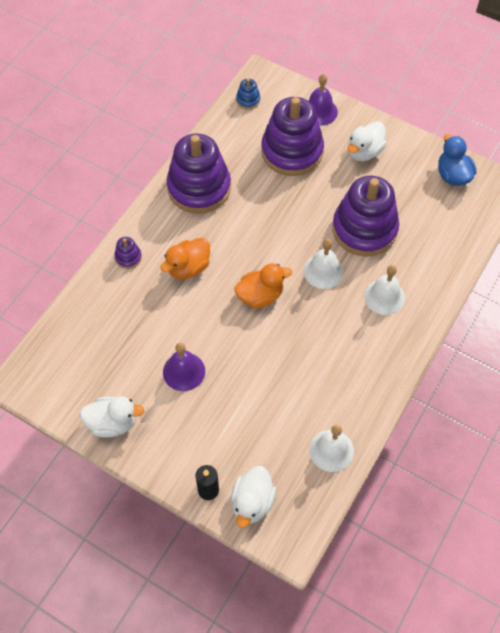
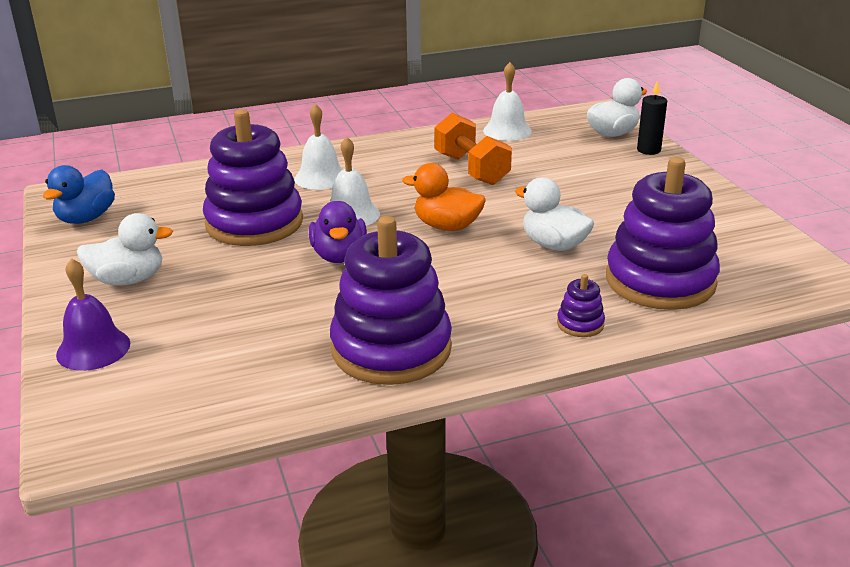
camera: 140 degrees left, 30 degrees down
(112, 423) = (719, 212): white duck -> white duck (554, 245)
(184, 371) = (601, 213): purple bell -> none
(188, 268) = (506, 280): orange duck -> none
(248, 100) = (157, 421): blue stacking toy -> none
(289, 232) = (339, 256): none -> purple duck
(292, 151) = (208, 324): purple stacking toy -> purple stacking toy (660, 281)
(305, 372) = (471, 169): none -> orange dumbbell

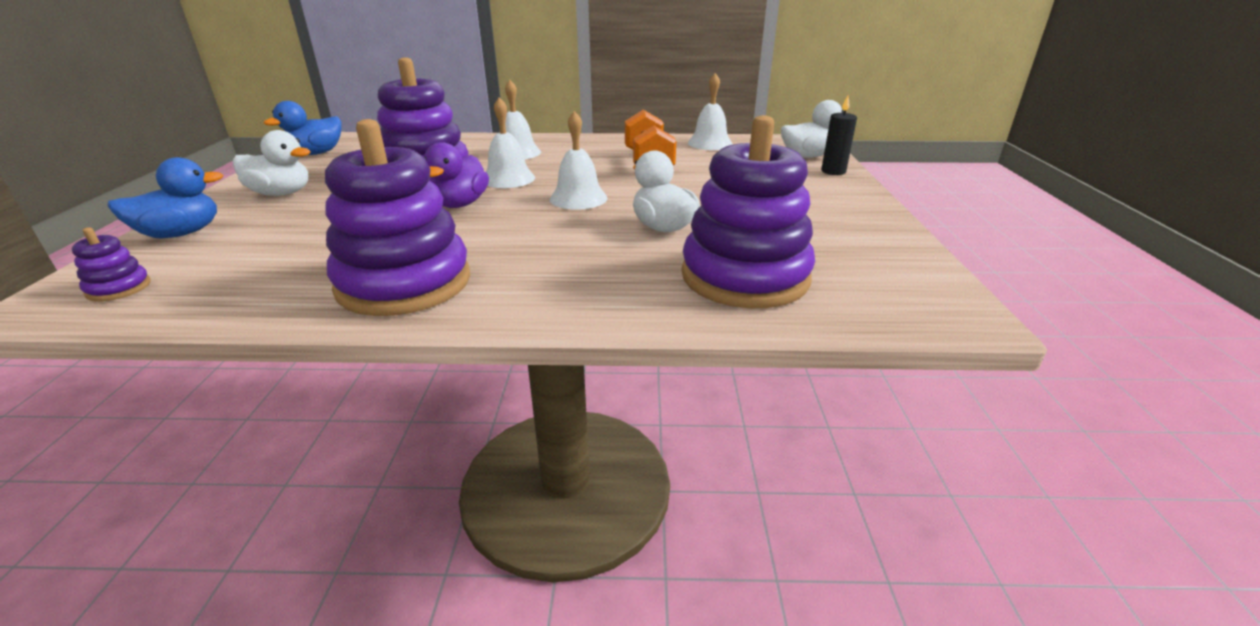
camera: 20 degrees right, 0 degrees up
(93, 348) = (181, 234): purple bell -> blue duck
(447, 226) = (578, 198): orange duck -> white bell
(580, 324) = (614, 299): purple stacking toy -> purple stacking toy (119, 288)

